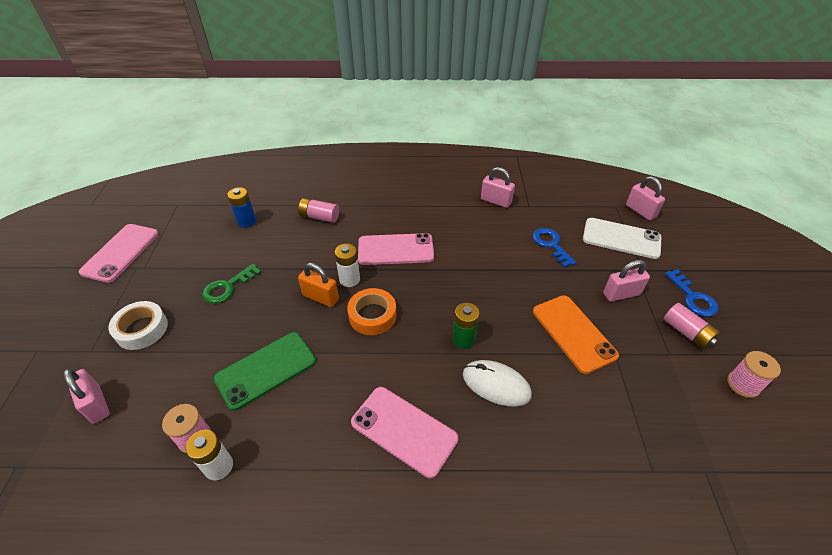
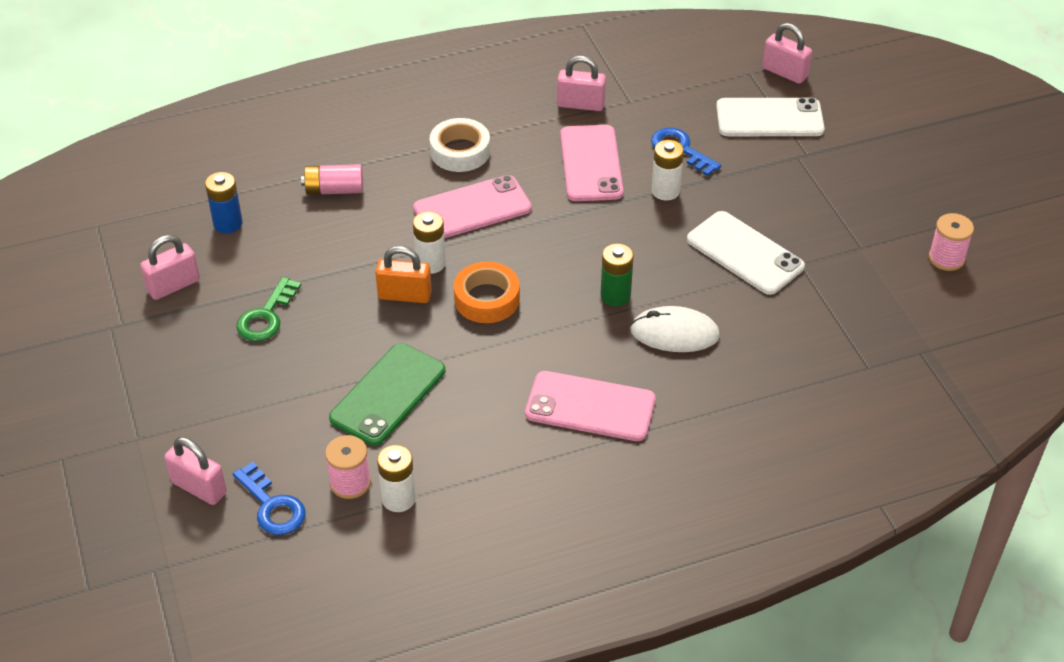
camera: 20 degrees left, 0 degrees up
(121, 252) = (68, 313): pink phone -> pink phone (591, 164)
(142, 329) = (186, 396): white tape -> white tape (460, 151)
(530, 270) = (665, 191): none -> white battery
(573, 333) = (745, 253): orange phone -> white phone
(621, 294) = (788, 192): pink padlock -> pink padlock (173, 285)
(686, 332) = (875, 218): pink battery -> none
(693, 297) = (875, 174): blue key -> blue key (272, 506)

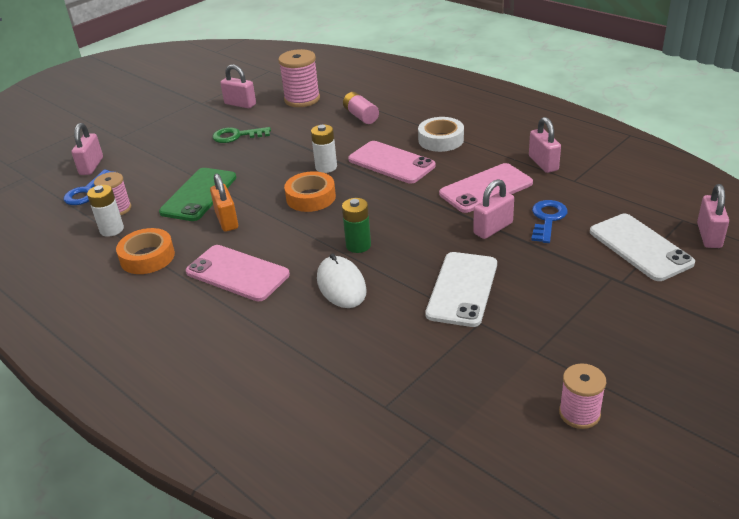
camera: 65 degrees right, 10 degrees down
(228, 223) = (302, 99): blue battery -> pink spool
(388, 394) = (199, 195): green phone -> green phone turned 75 degrees counterclockwise
(404, 295) = (289, 169): orange padlock -> orange padlock (227, 220)
(492, 477) = (147, 257): none -> orange tape
(590, 407) = (237, 273): pink phone -> pink phone turned 45 degrees counterclockwise
(665, 191) = (493, 228): white battery -> pink padlock

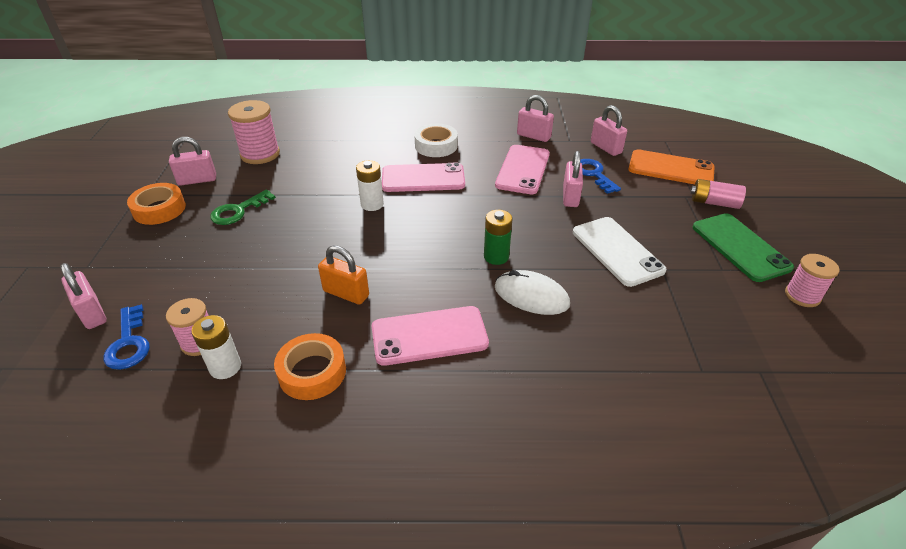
camera: 45 degrees left, 5 degrees up
(199, 195) = (279, 283): green phone -> green phone (740, 247)
(311, 197) = (396, 236): orange tape -> orange tape (159, 209)
(361, 116) = (340, 150): pink battery -> pink battery (714, 203)
(640, 247) = (670, 169): white phone -> orange phone
(709, 235) = (692, 145): pink padlock -> pink padlock (606, 148)

